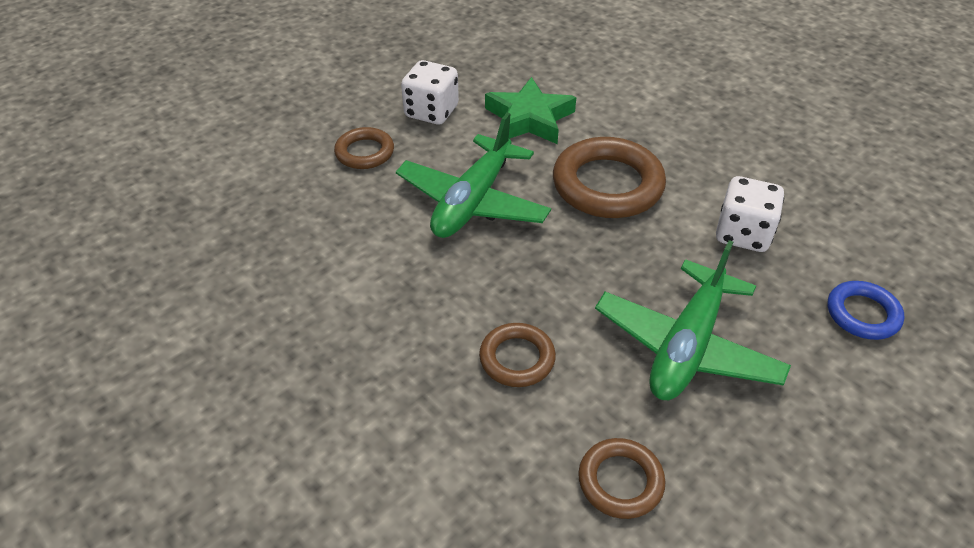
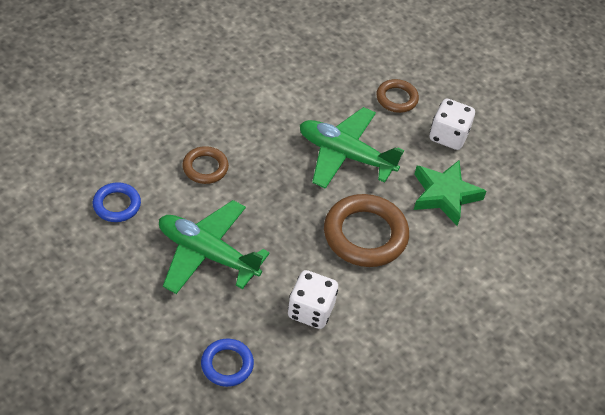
camera: 85 degrees right, 5 degrees up
(620, 481) = (117, 205): brown ring -> blue ring

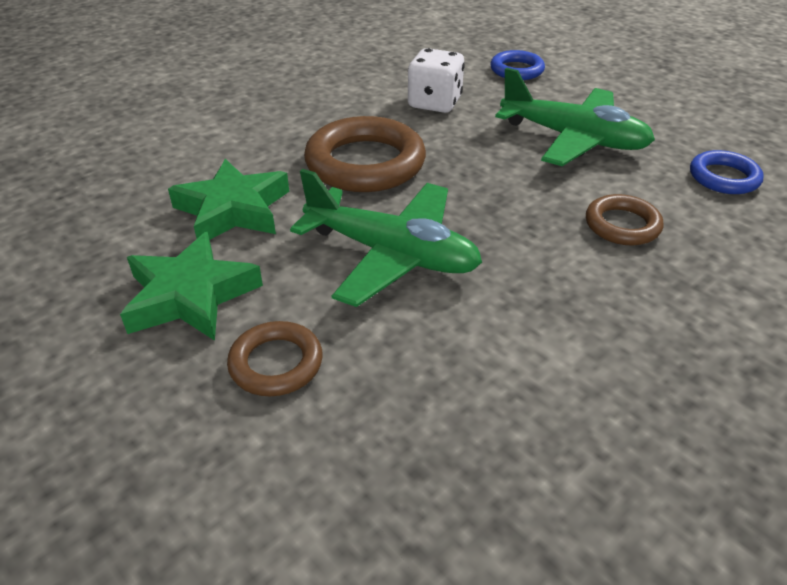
camera: 175 degrees left, 10 degrees down
(448, 136) = (190, 295): white dice -> green star

